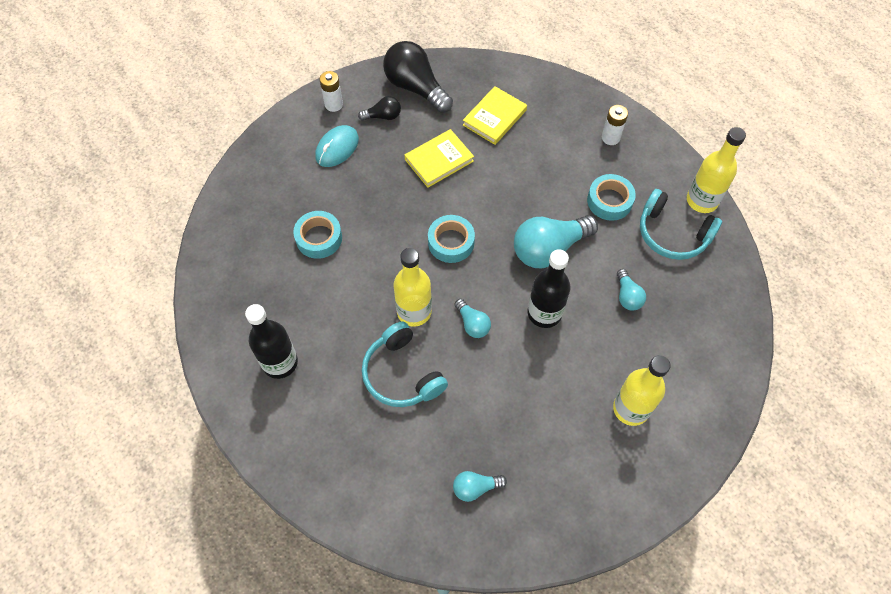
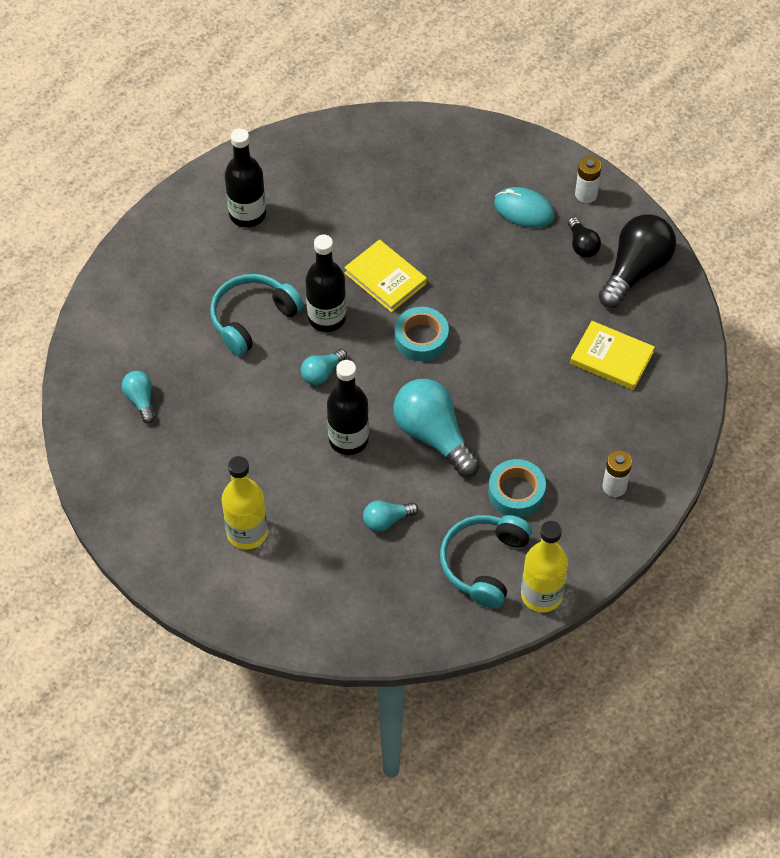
camera: 80 degrees right, 5 degrees down
(319, 238) = (399, 217): turquoise tape -> none
(414, 311) = (327, 318): yellow bottle -> black bottle
(439, 160) = (532, 310): yellow book -> yellow book (385, 278)

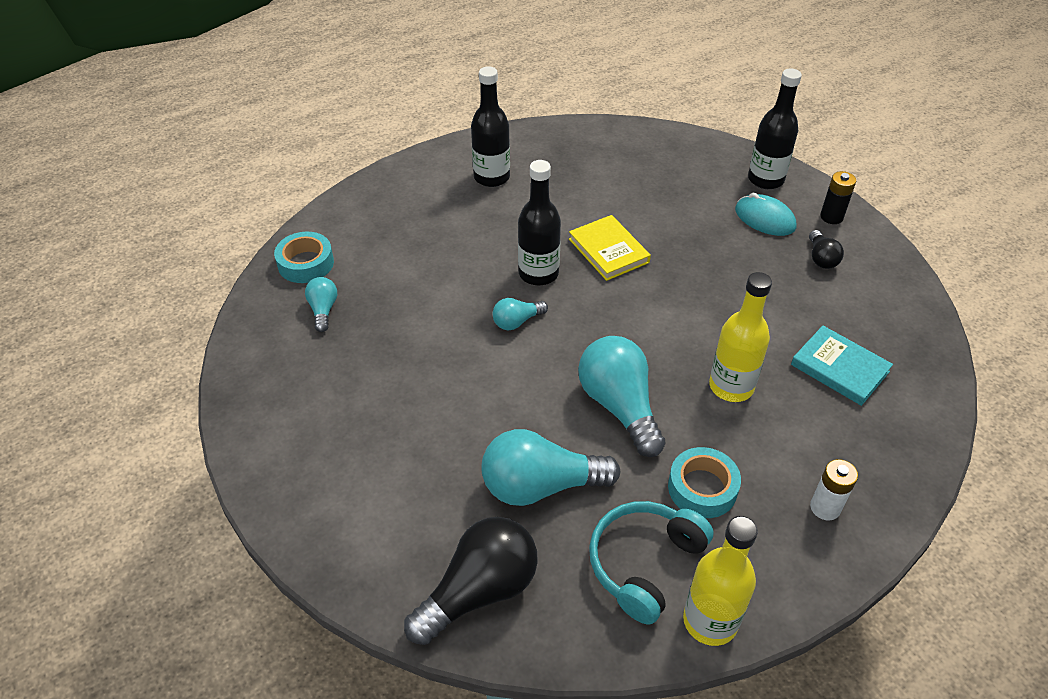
camera: 15 degrees right, 10 degrees down
(247, 533) = (377, 464): yellow bottle -> yellow bottle (731, 386)
(252, 319) = (464, 261): turquoise headphones -> none
(348, 439) = (524, 390): black bottle -> black bottle (765, 179)
(386, 520) = (540, 486): turquoise light bulb -> turquoise light bulb, size x1.98
(421, 338) = (631, 310): turquoise tape -> turquoise tape (306, 263)
(586, 194) = (831, 217): white battery -> black battery
(611, 358) = (839, 368): yellow book -> turquoise book
(635, 270) = (877, 290): black light bulb -> black light bulb (479, 591)

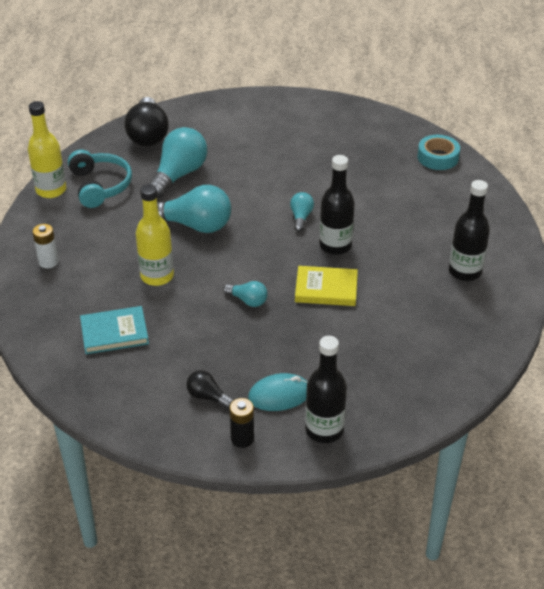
camera: 125 degrees right, 5 degrees down
(323, 310) = (386, 151): turquoise light bulb -> turquoise light bulb (248, 300)
(702, 488) = (112, 226): turquoise tape -> none

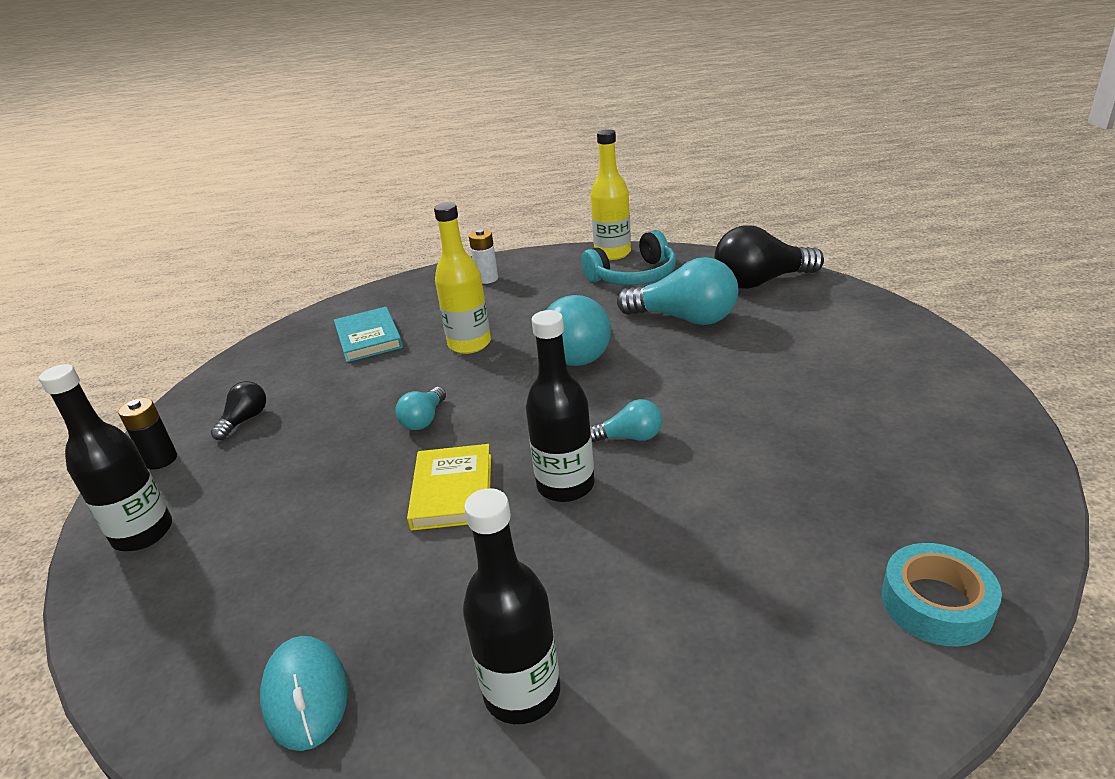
camera: 85 degrees right, 10 degrees down
(279, 395) = (228, 479): turquoise mouse -> turquoise mouse (305, 695)

